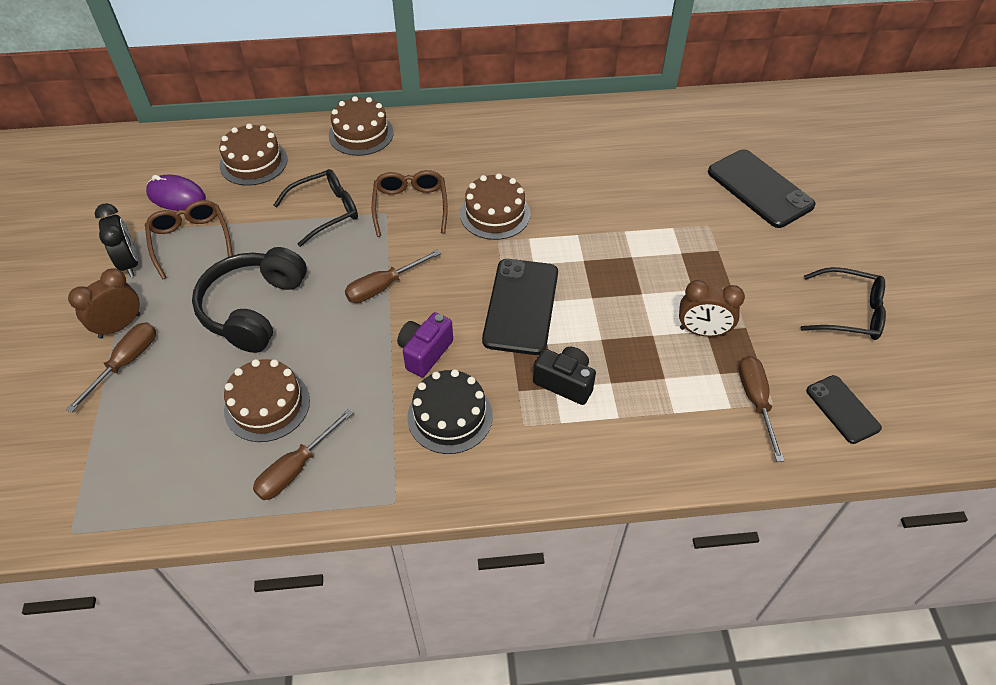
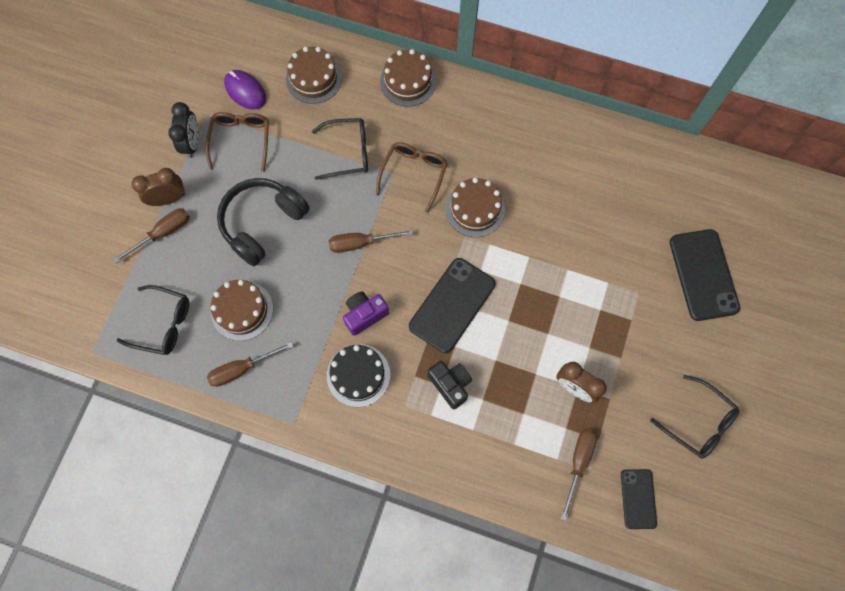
camera: 25 degrees right, 20 degrees up
(164, 460) = (163, 323): none -> black glasses

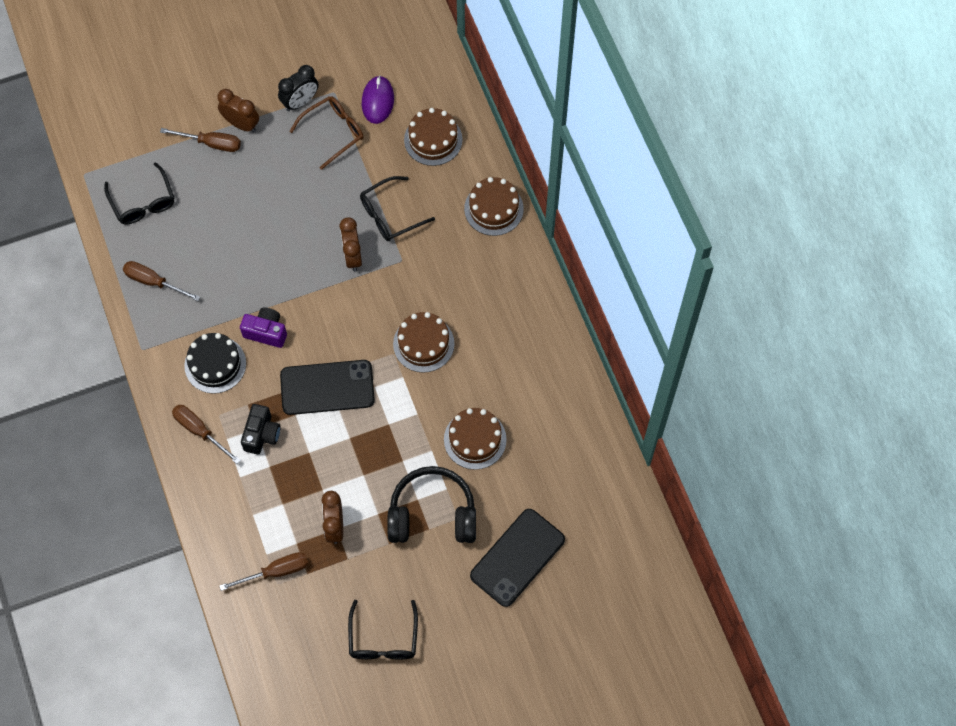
camera: 50 degrees right, 5 degrees down
(242, 310) = (198, 245): brown cake -> brown cake (475, 439)
(262, 223) = (278, 203): black headphones -> black headphones (432, 514)
(348, 152) = (390, 214): black glasses -> black glasses turned 105 degrees clockwise
(357, 204) = (352, 256): none -> brown clock
(361, 243) = (322, 284): brown screwdriver -> brown screwdriver (200, 431)
(413, 174) = (414, 276): brown glasses -> none
(638, 498) = (283, 635): black phone -> none

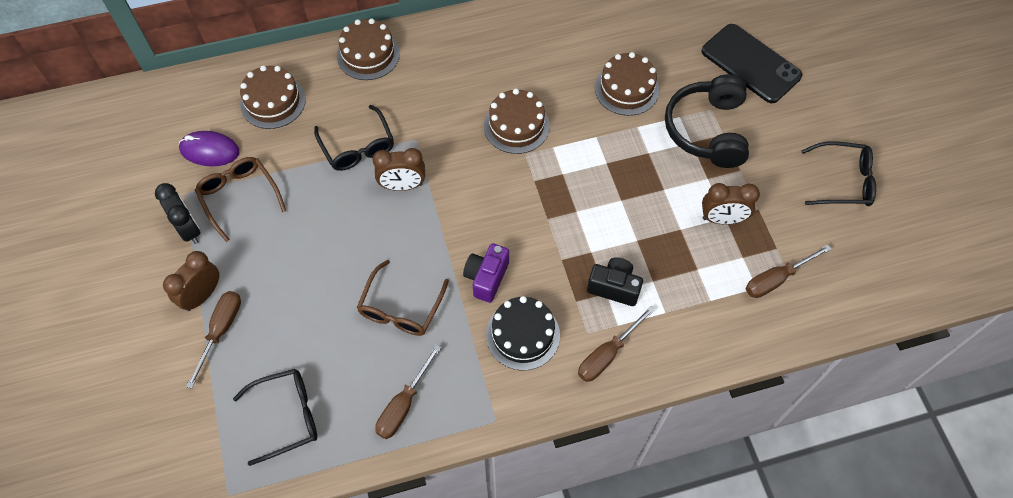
camera: 85 degrees left, 5 degrees down
(236, 270) = (401, 307): none -> brown glasses
(275, 571) = (776, 279): brown screwdriver -> brown screwdriver turned 105 degrees counterclockwise
(327, 387) = (561, 218): black phone -> none

